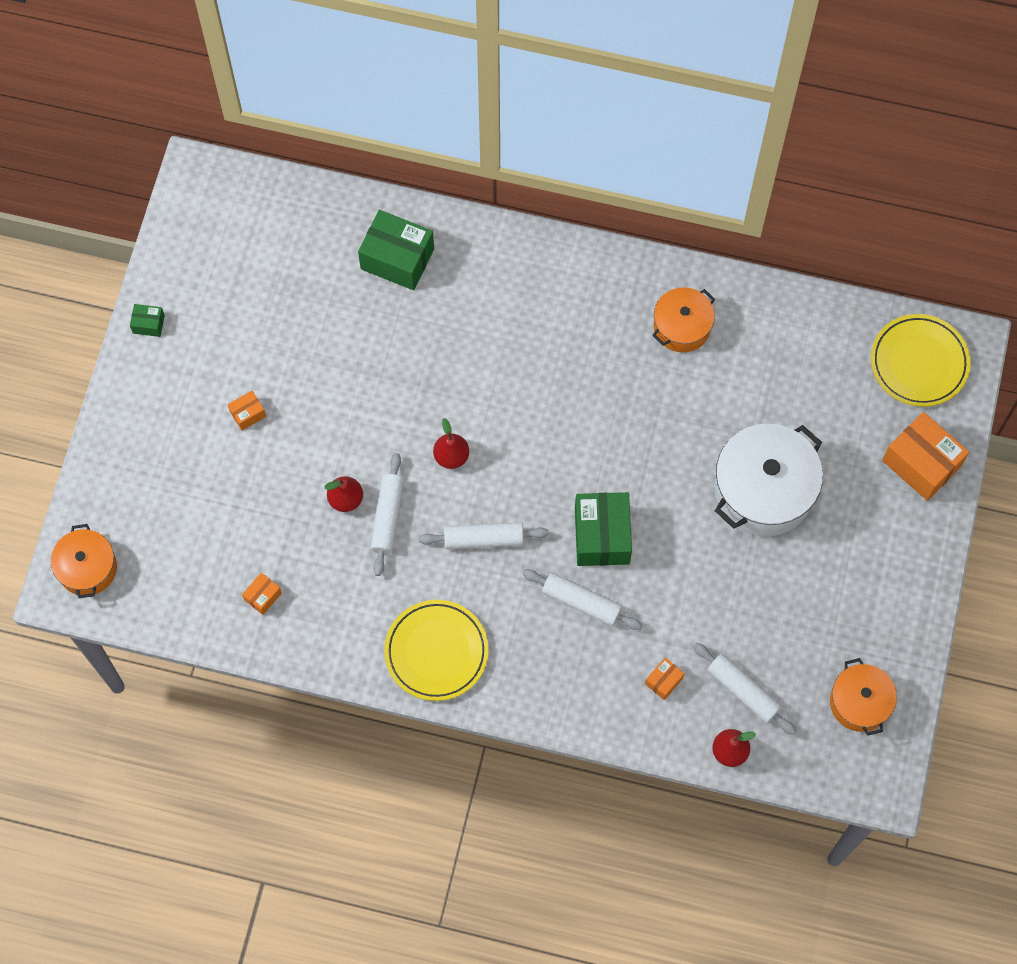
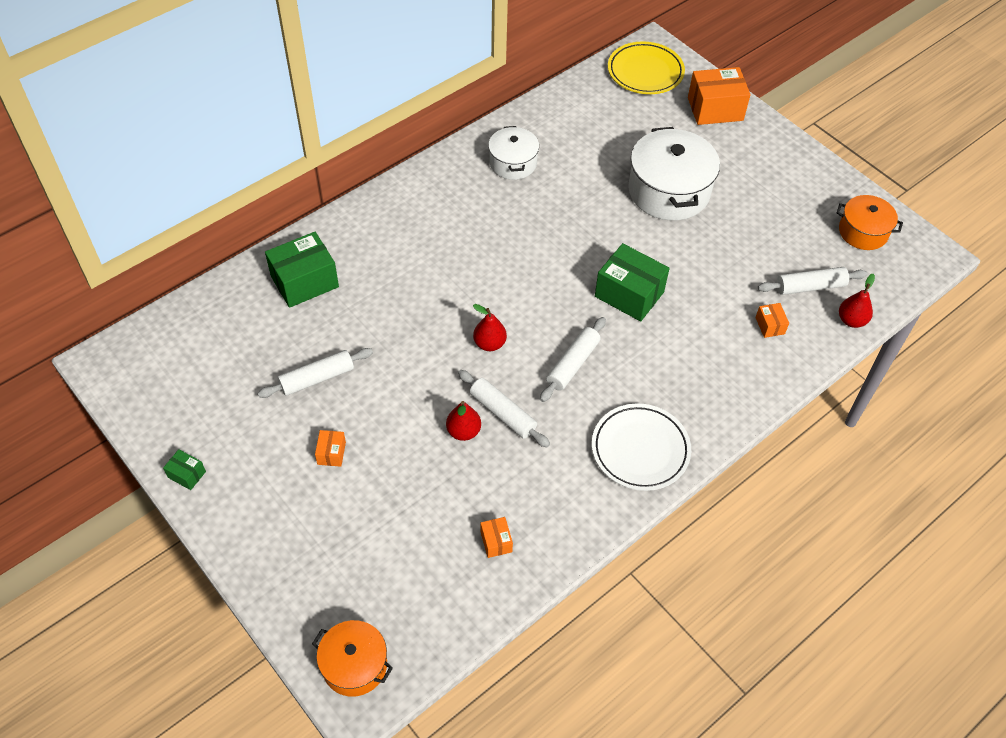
camera: 55 degrees left, 15 degrees down
(148, 324) = (187, 474): green box -> green box turned 75 degrees clockwise
(436, 652) = (640, 449): yellow plate -> white plate
(581, 602) = (671, 336): white rolling pin -> white rolling pin (317, 378)
(682, 327) = (513, 163): orange pot -> white pot

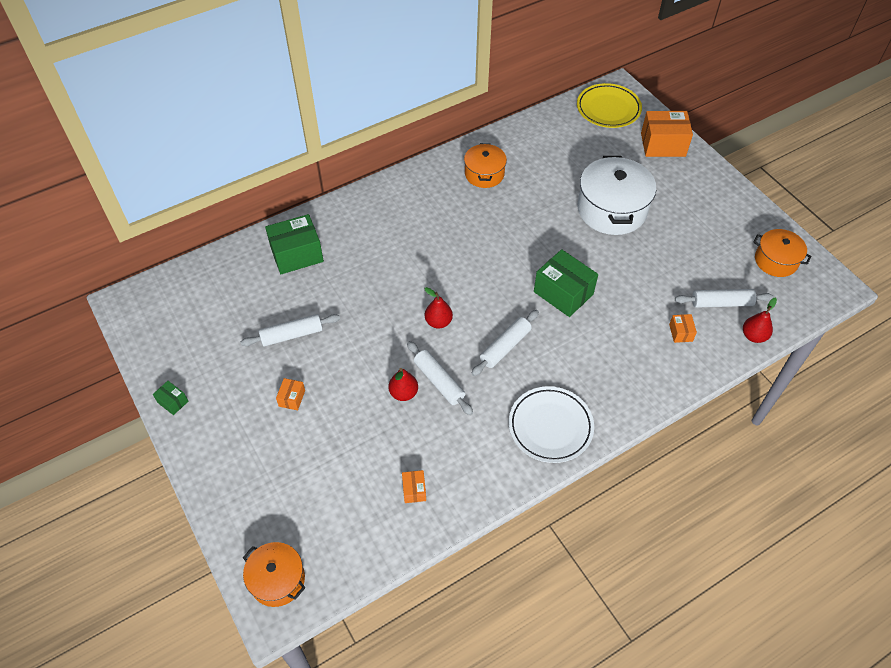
camera: 10 degrees right, 0 degrees up
(513, 163) = (484, 174): white pot -> orange pot

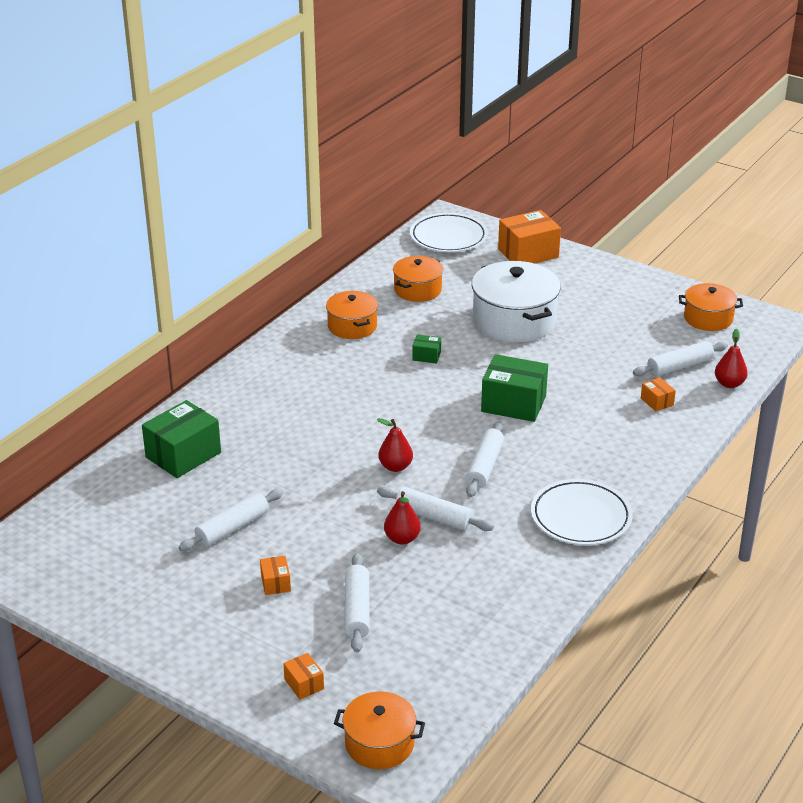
camera: 25 degrees left, 20 degrees down
(173, 402) = (130, 632): green box -> green box (426, 356)
(333, 447) = (357, 609): none -> white rolling pin
(414, 490) = (475, 616): orange box -> orange box (304, 684)
(554, 154) = (417, 290): none -> orange pot
(608, 109) = (448, 237): yellow plate -> white plate

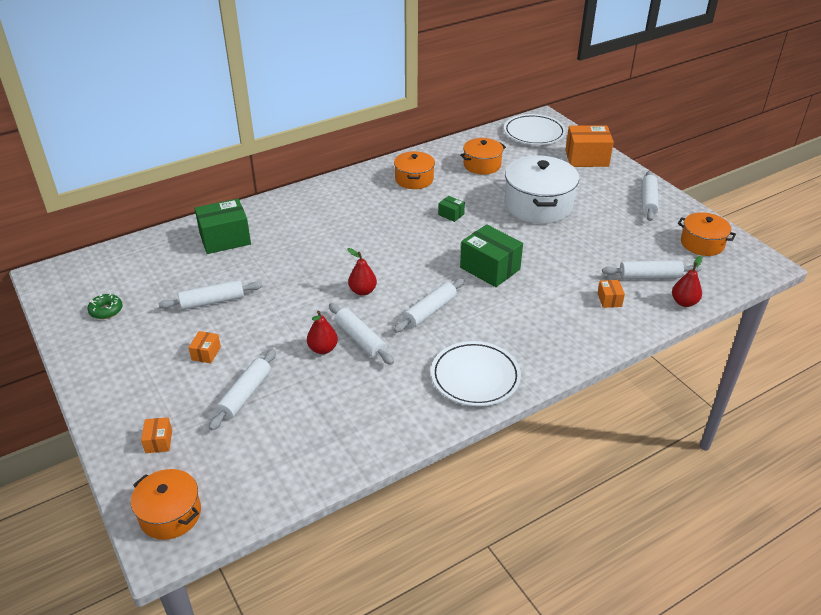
camera: 25 degrees right, 5 degrees up
(112, 575) = (106, 310): none -> green donut
(625, 286) = (648, 201): none -> white rolling pin

